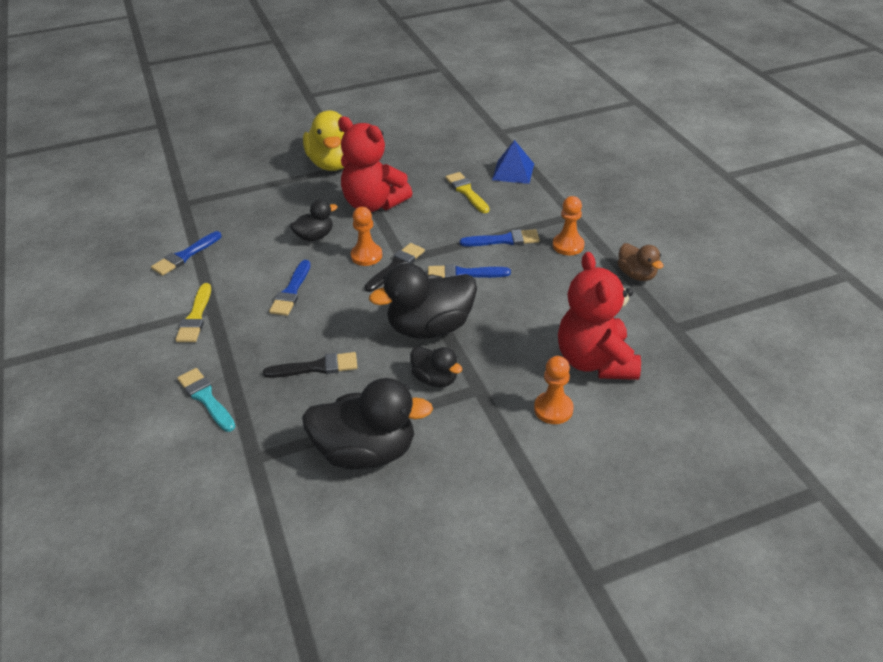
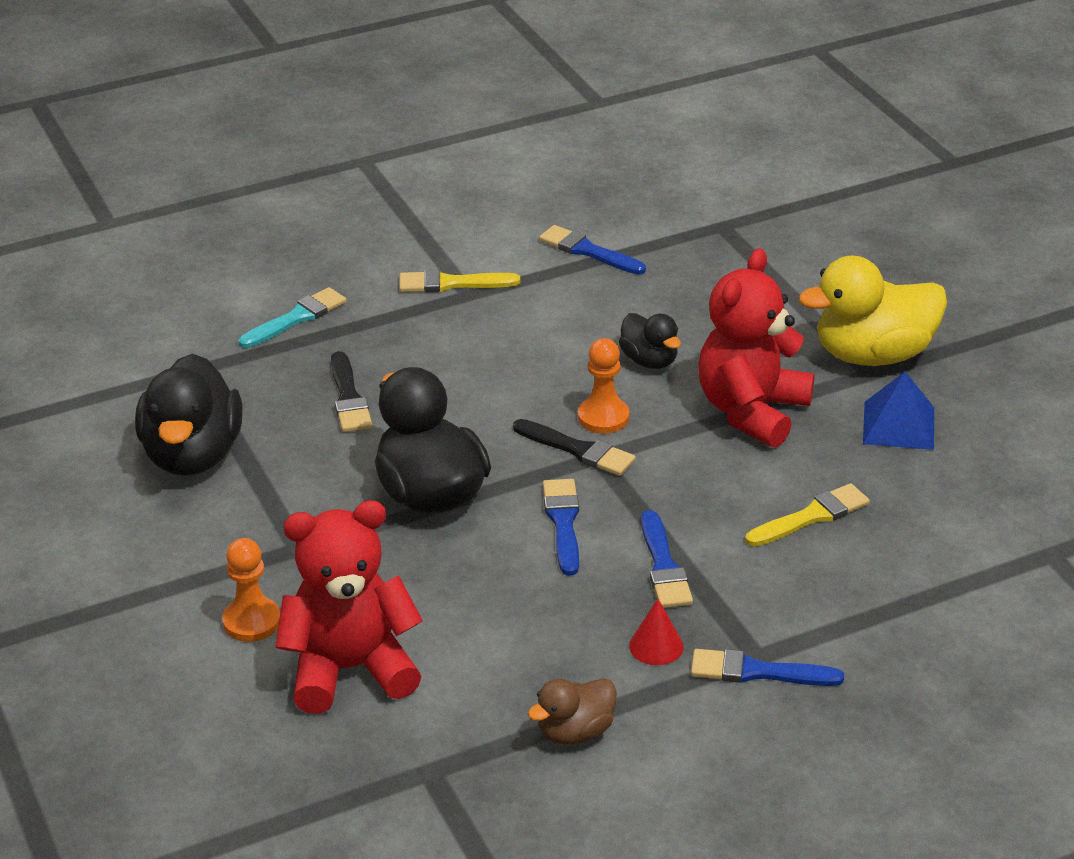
camera: 85 degrees right, 5 degrees down
(291, 291) = (510, 356): blue brush -> blue brush (757, 672)
(435, 379) = (320, 505): black duck -> none
(513, 171) = (896, 575): blue pyramid -> blue pyramid (898, 425)
(568, 245) = (656, 646): orange pawn -> red cone

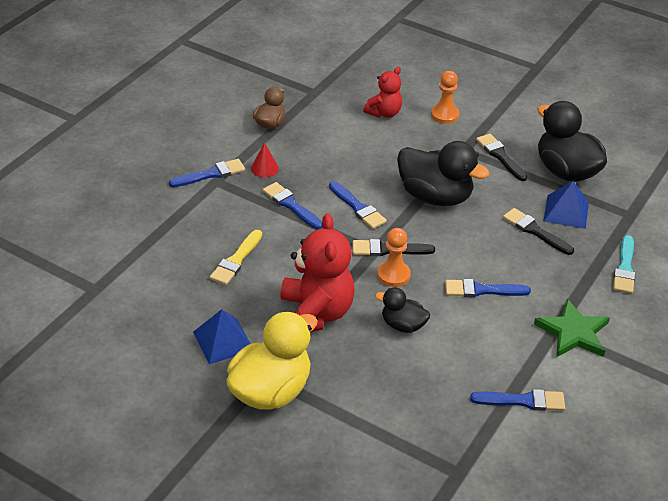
camera: 145 degrees right, 5 degrees up
(256, 515) = (500, 156): none -> black brush
(273, 405) = (566, 211): none -> blue pyramid
(350, 669) = (384, 113): red teddy bear -> red teddy bear, size x0.57
(451, 283) = (573, 332): yellow brush -> green star
(507, 360) = (482, 290): none -> blue brush

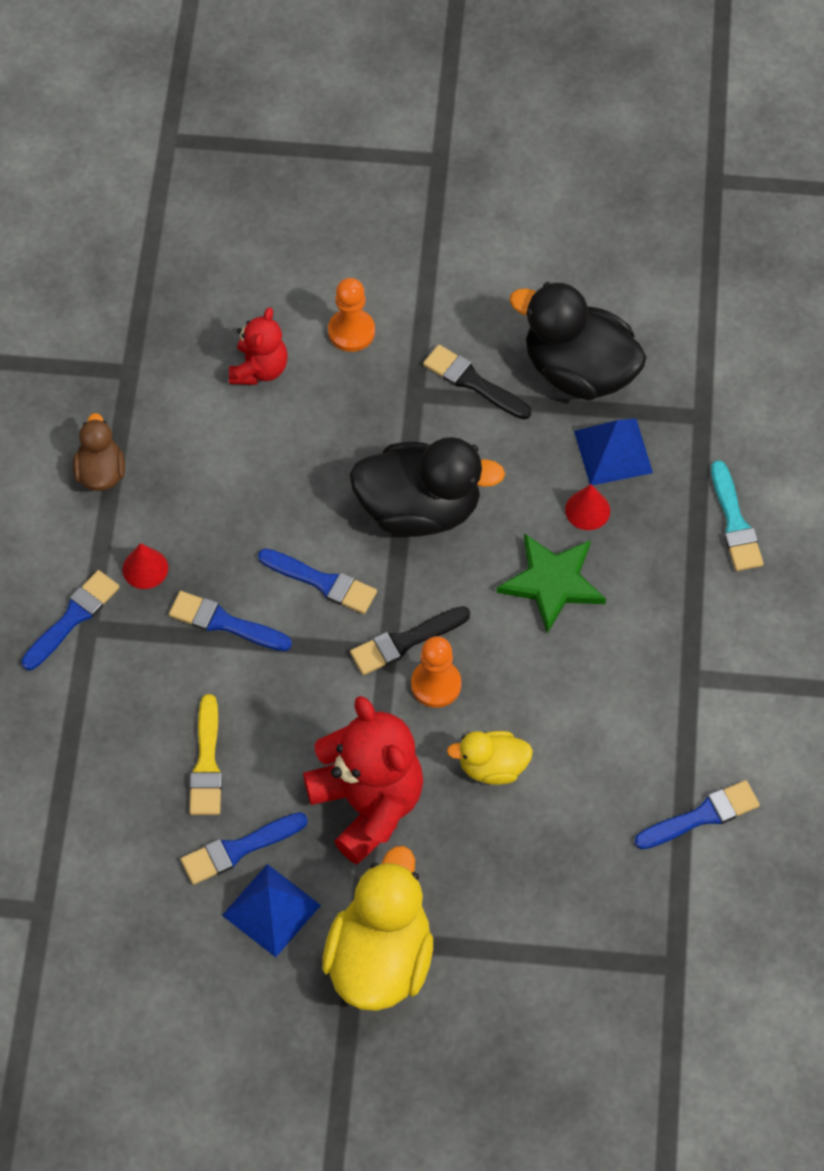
camera: 25 degrees left, 20 degrees up
(403, 325) = (492, 767): black duck -> yellow duck
(482, 290) = (566, 654): blue brush -> blue brush (238, 849)
(535, 231) = (587, 510): black brush -> red cone
(573, 332) = (716, 671): green star -> green star (552, 582)

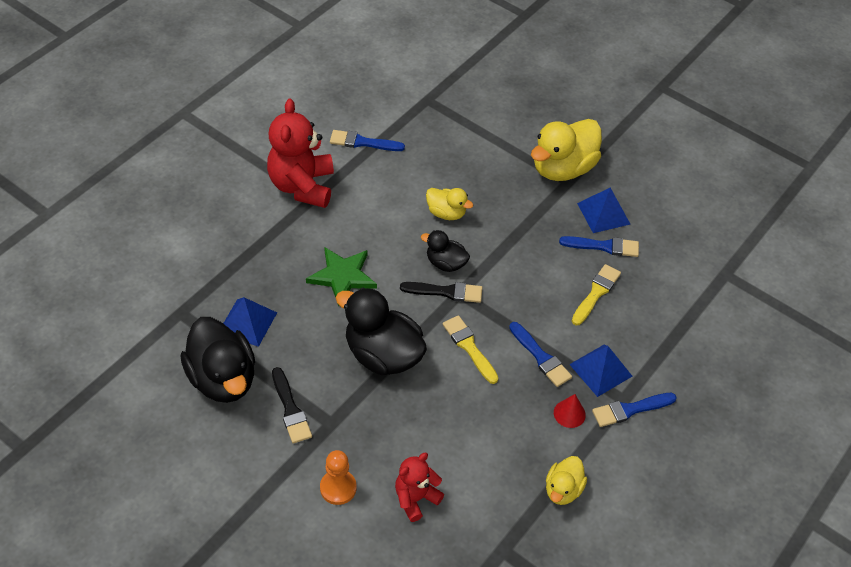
camera: 150 degrees left, 10 degrees down
(100, 472) = (563, 490): brown duck -> yellow duck
(138, 650) = (600, 370): none -> blue pyramid
(322, 582) = (469, 347): blue brush -> yellow brush
(367, 804) = (522, 230): red teddy bear -> red teddy bear (302, 186)
(436, 684) = (445, 263): orange pawn -> black duck
(587, 510) = (290, 301): red cone -> none
(735, 523) = (220, 250): turquoise brush -> none

